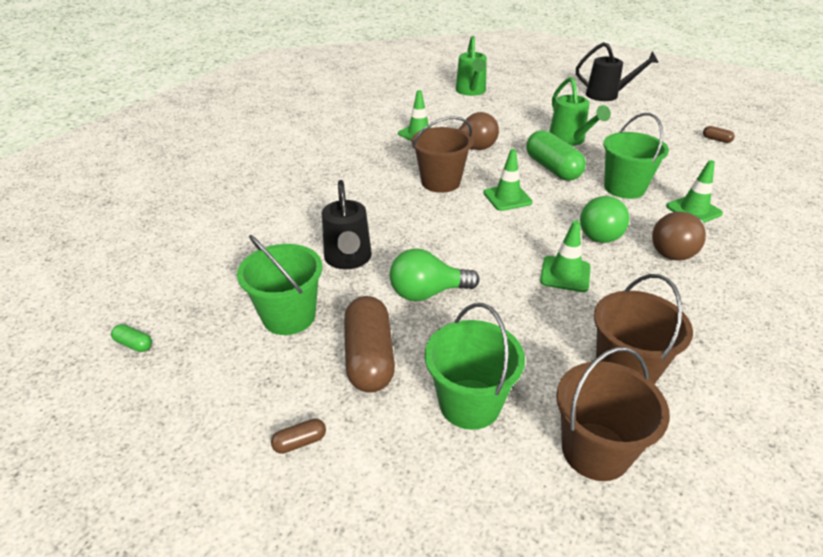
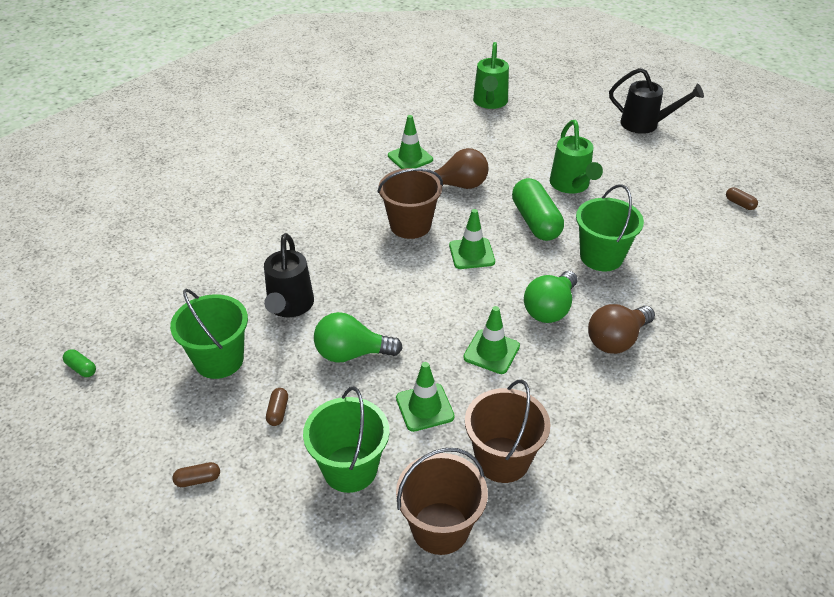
camera: 10 degrees right, 5 degrees up
(369, 357) = (278, 412): brown capsule -> brown capsule, size x0.42
(693, 210) = (662, 294): green traffic cone -> green traffic cone (425, 407)

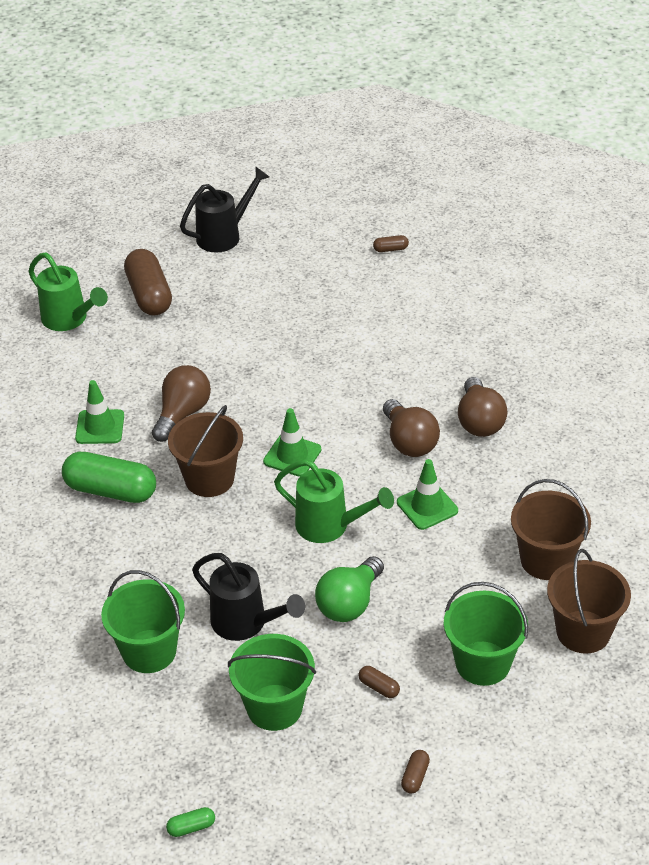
camera: 55 degrees left, 0 degrees up
(425, 407) = (454, 582): green traffic cone -> none
(535, 221) = (289, 389): green capsule -> green capsule (111, 491)
(549, 121) = (149, 295): none -> brown capsule
(549, 309) = (409, 442): green light bulb -> brown light bulb
(571, 185) = (262, 336): green watering can -> green watering can (329, 526)
(601, 257) = (375, 373): green bucket -> green bucket (149, 651)

